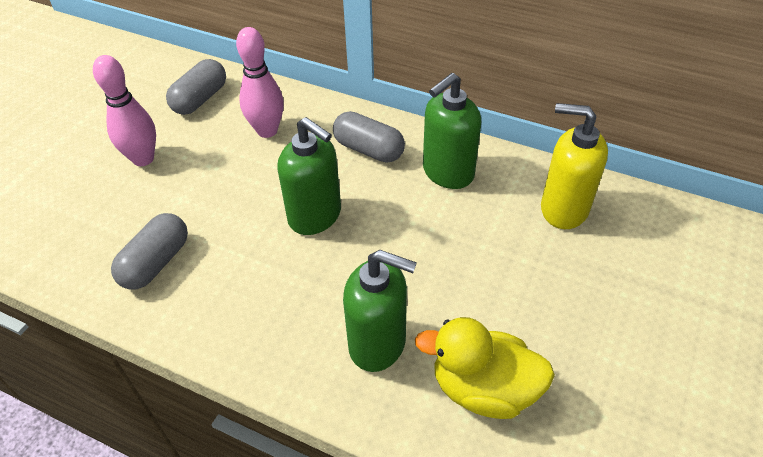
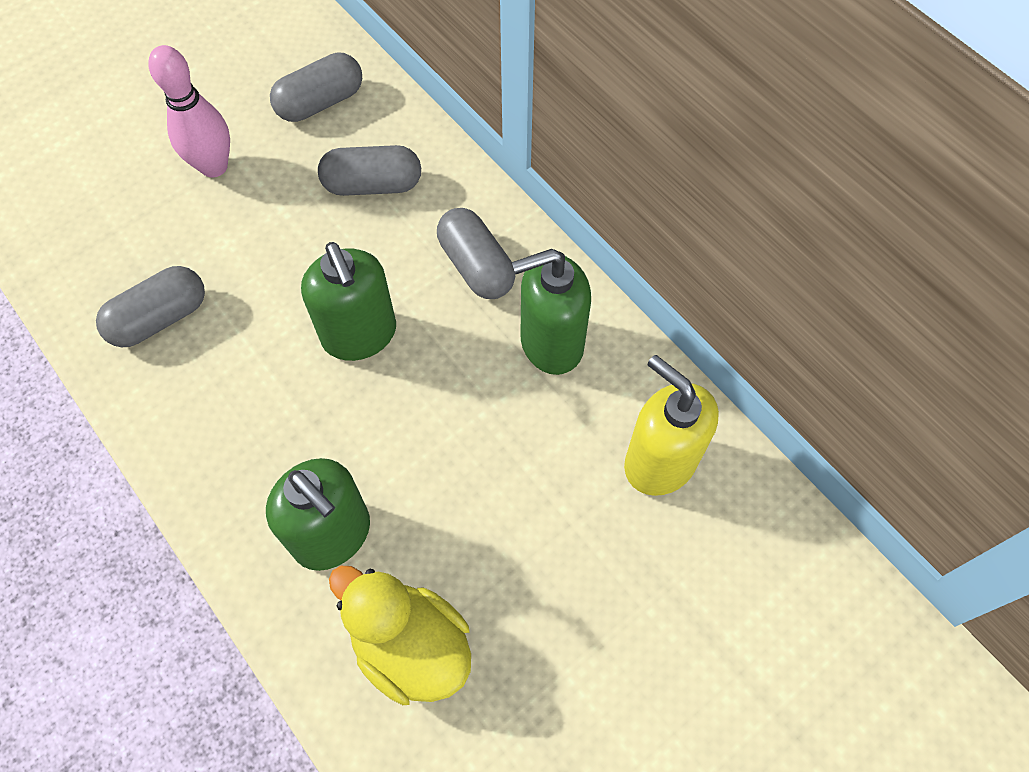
camera: 25 degrees right, 15 degrees up
(267, 131) = (372, 185): pink bowling pin -> grey capsule

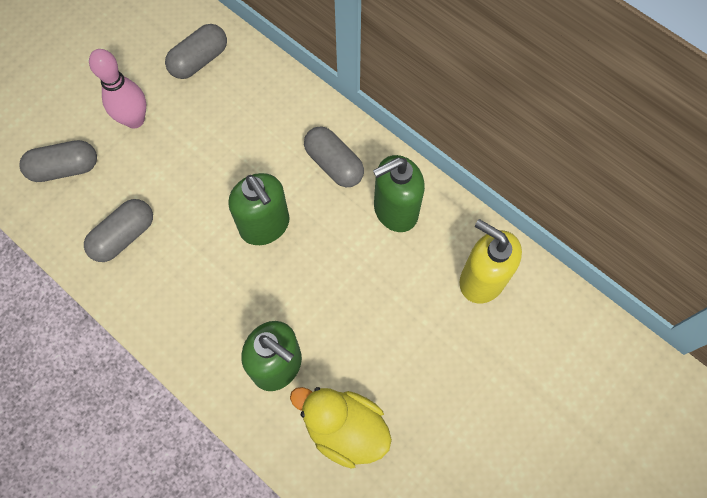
camera: 10 degrees left, 5 degrees up
(372, 185) = (250, 116): grey capsule -> grey capsule (65, 168)

